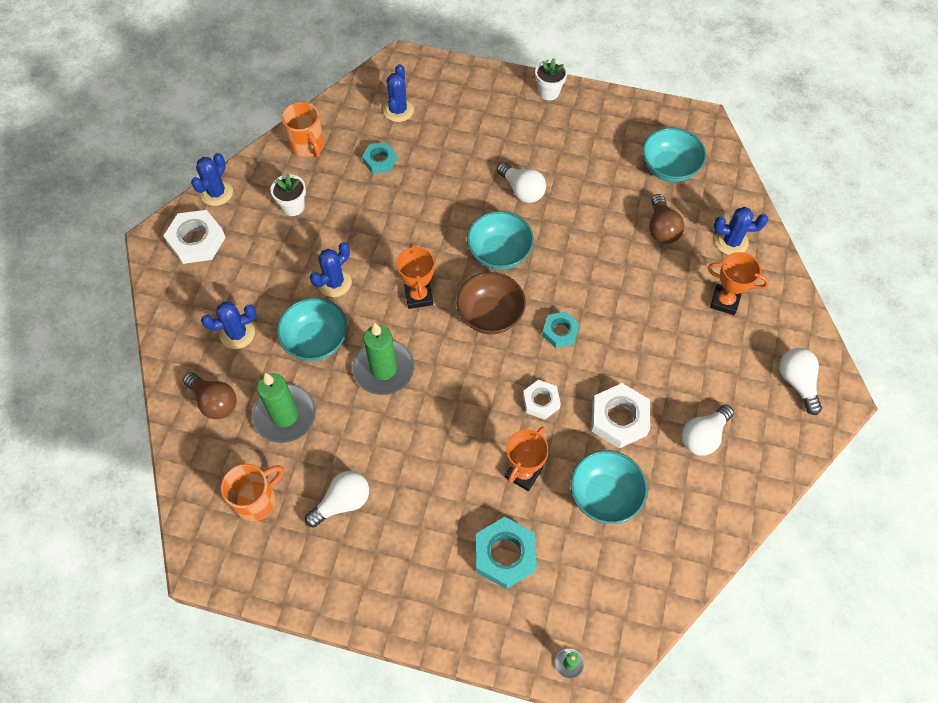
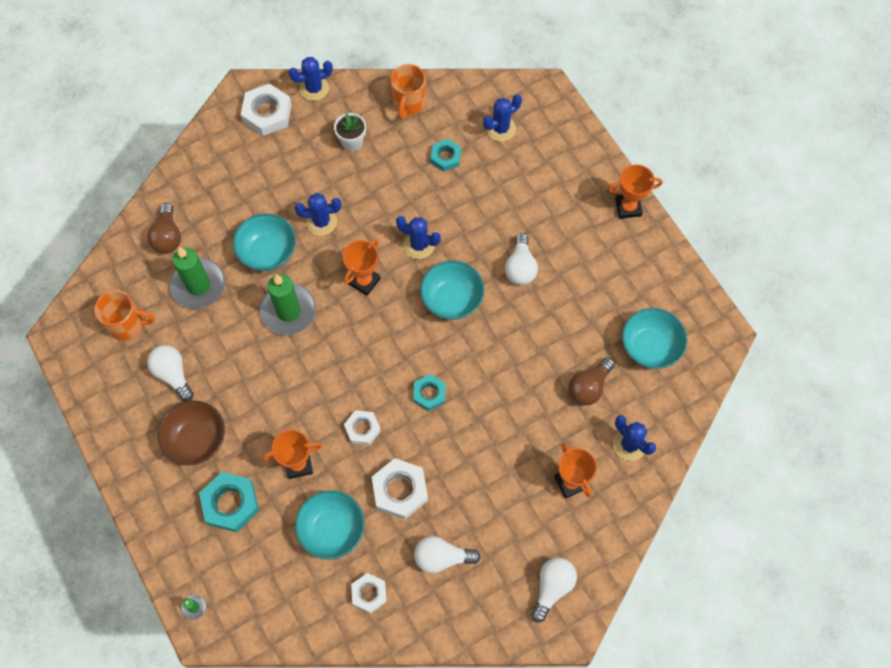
camera: 45 degrees right, 5 degrees up
(237, 334) = (226, 203): blue cactus -> blue cactus (419, 245)
(342, 502) = (173, 374): white light bulb -> white light bulb turned 135 degrees counterclockwise
(490, 315) = (396, 338): brown bowl -> brown bowl (196, 440)
(549, 92) = (628, 207): white flower pot -> orange trophy
(685, 514) = (369, 594): none -> white nut

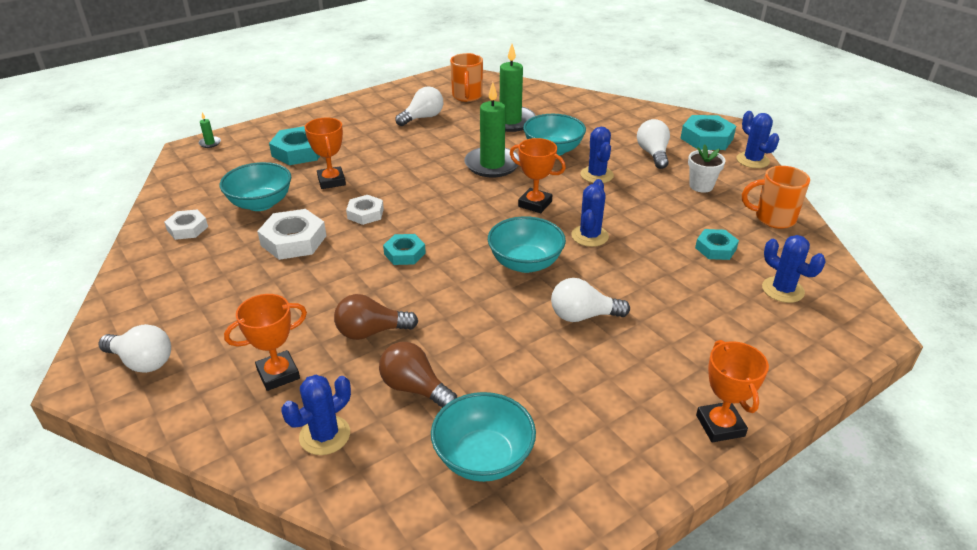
camera: 85 degrees right, 30 degrees down
(168, 237) = (554, 105): brown light bulb -> brown light bulb (371, 332)
(196, 440) = (361, 132): brown bowl -> none
(267, 113) = (706, 138): white nut -> turquoise nut
(442, 557) = (210, 272): white light bulb -> white light bulb (653, 154)

